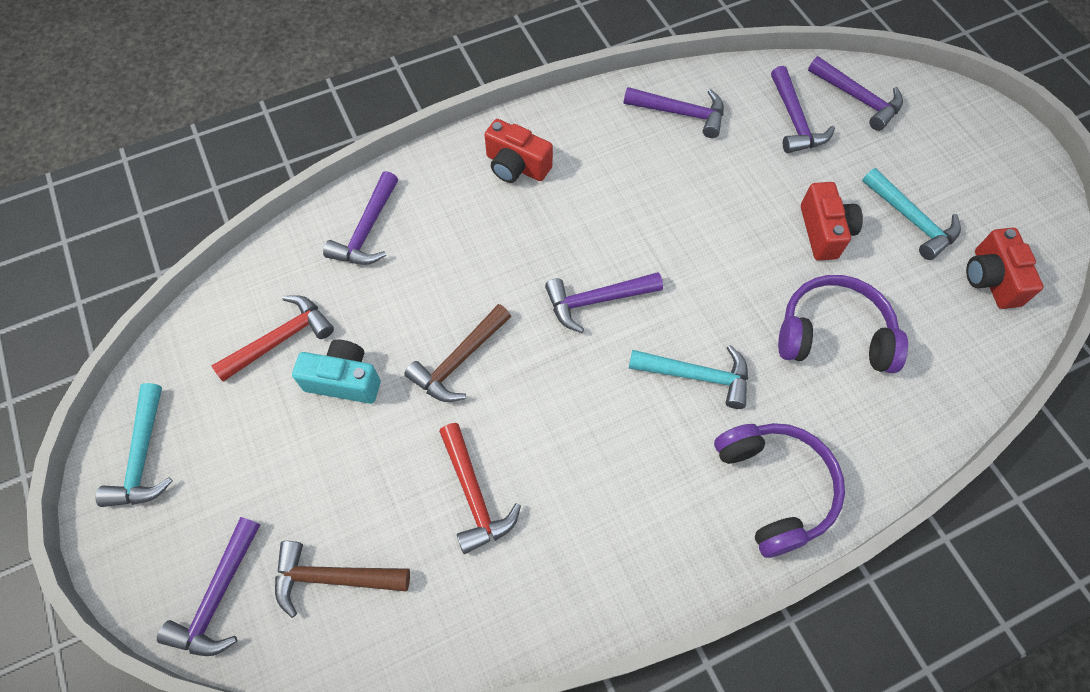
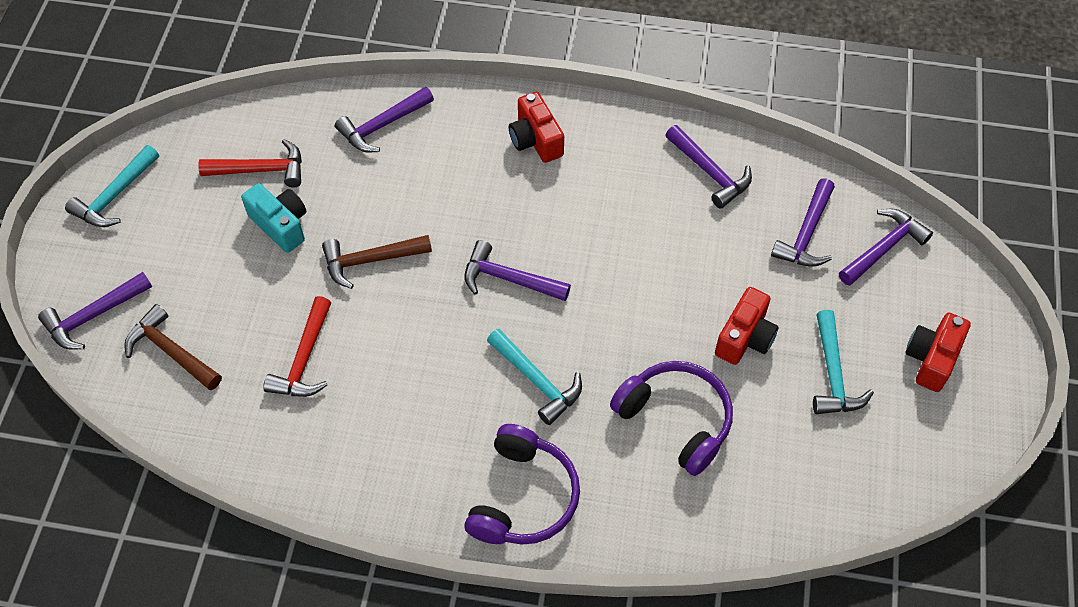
camera: 35 degrees right, 5 degrees down
(858, 99) = (884, 248): purple hammer -> purple hammer turned 120 degrees counterclockwise
(991, 279) = (858, 463): red camera -> red camera (931, 359)

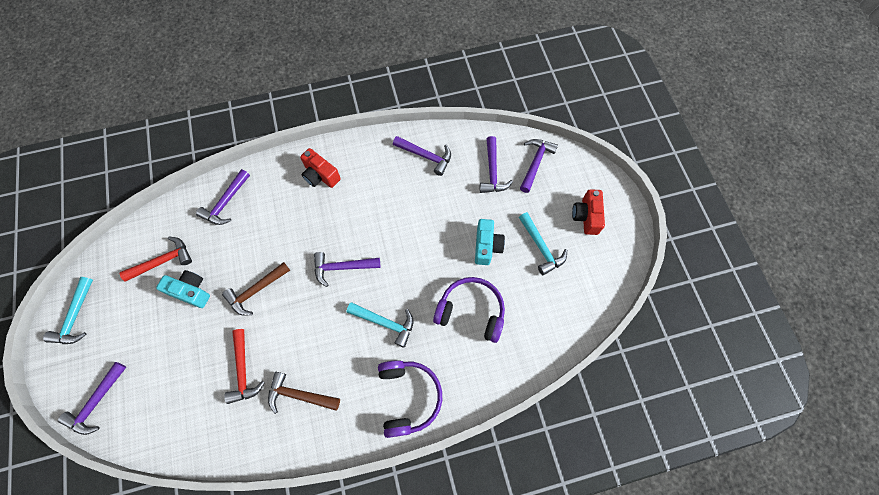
camera: 25 degrees left, 10 degrees up
(171, 351) = (157, 403): brown hammer -> brown hammer (299, 395)
(745, 338) = (486, 246): red camera -> turquoise camera

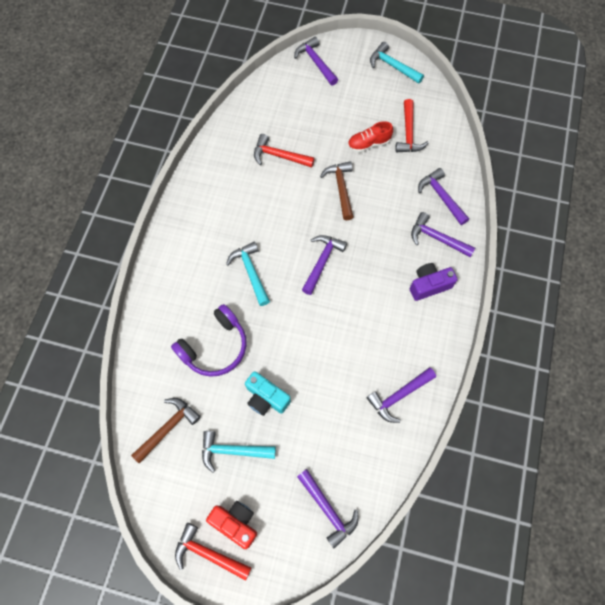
camera: 120 degrees right, 0 degrees up
(191, 291) = (368, 144): turquoise camera -> red shoe
(299, 395) = (235, 185): brown hammer -> brown hammer (168, 427)
(320, 175) = (429, 285): red camera -> purple camera
(385, 323) = (250, 272): turquoise hammer -> turquoise hammer turned 105 degrees clockwise
(408, 397) = (180, 259): purple headphones -> none
(492, 172) = (343, 455): purple hammer -> purple hammer (436, 238)
(618, 223) = (208, 553): none -> red hammer

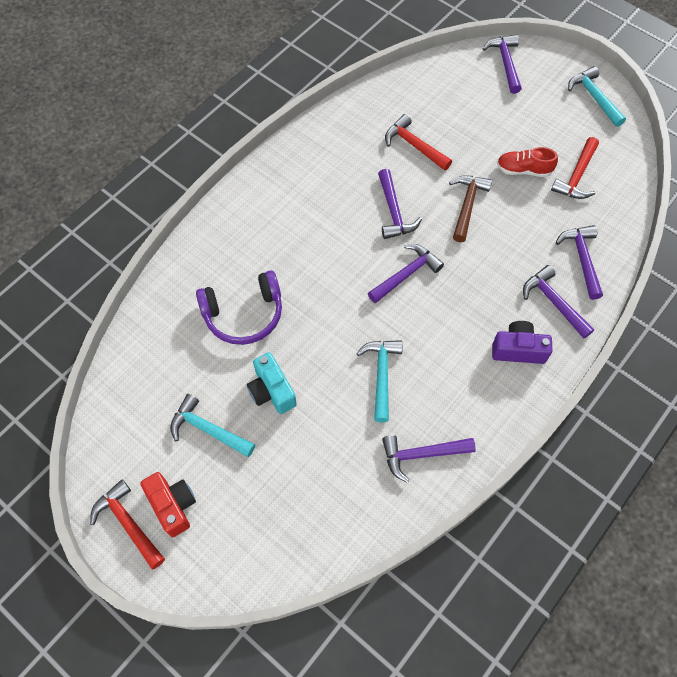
camera: 25 degrees right, 5 degrees down
(168, 427) = (153, 375): brown hammer -> none
(250, 272) = (321, 253): turquoise hammer -> turquoise hammer (381, 375)
(328, 510) = (279, 540): purple hammer -> purple hammer (394, 212)

